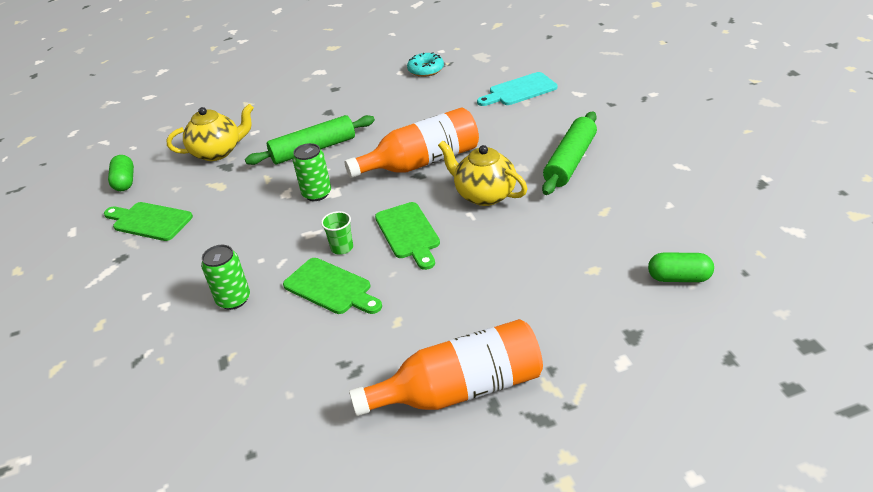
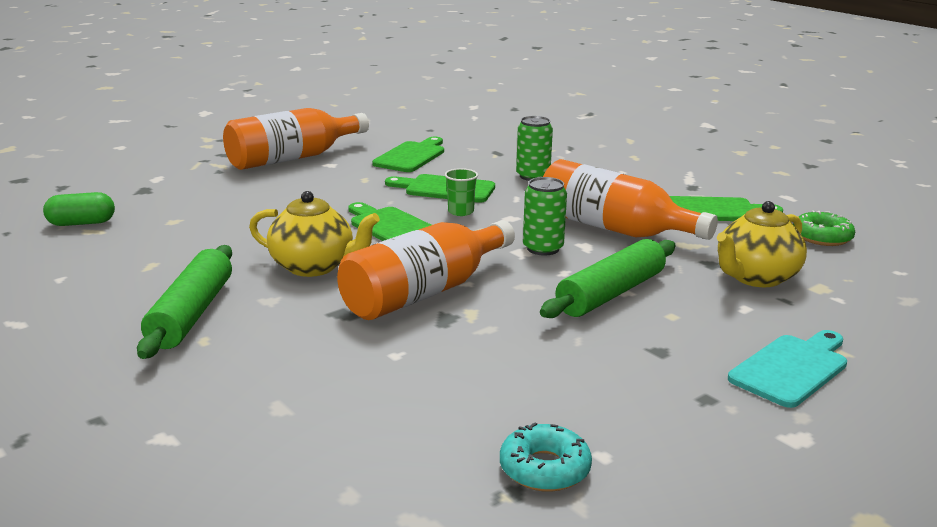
camera: 155 degrees right, 15 degrees down
(125, 182) = (822, 237): green capsule -> green donut
(247, 209) = (614, 229): none -> orange bottle
(321, 369) = (411, 156): none -> green cutting board
(519, 90) = (296, 432): turquoise cutting board -> turquoise cutting board (792, 368)

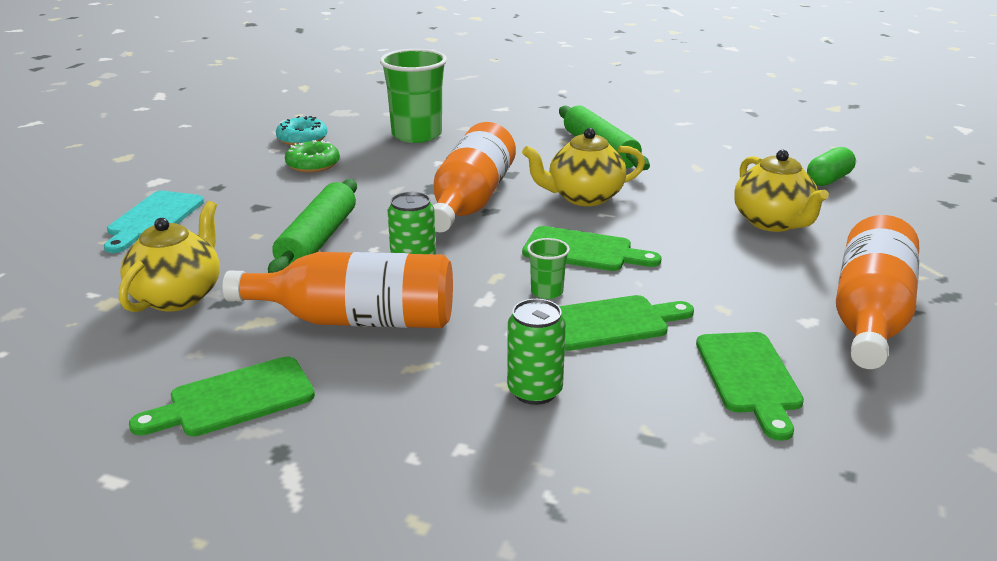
camera: 150 degrees right, 5 degrees up
(215, 208) = (773, 222): none -> yellow teapot
(365, 417) = (416, 135): none -> green cup
(822, 237) = (81, 389): green donut -> green donut (313, 164)

